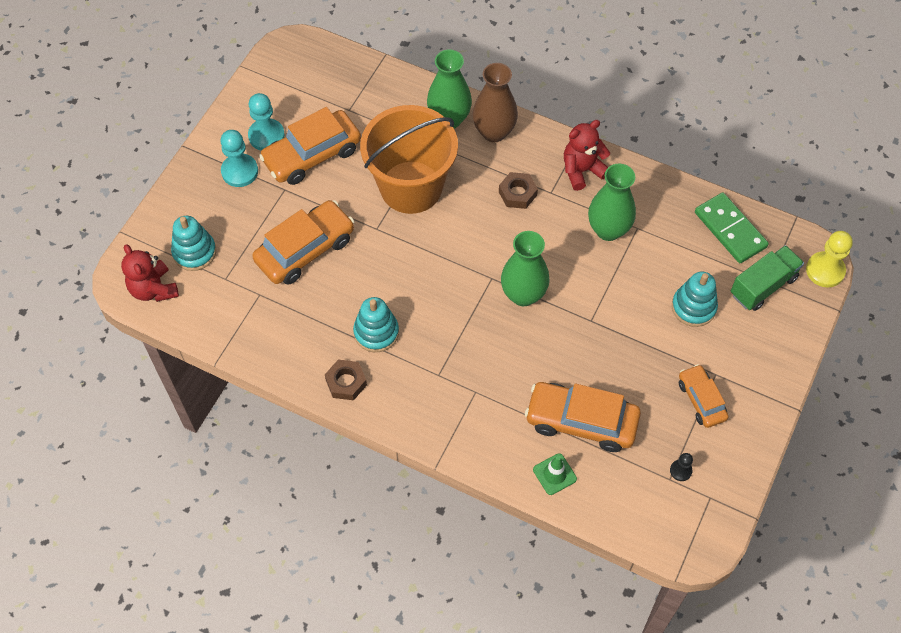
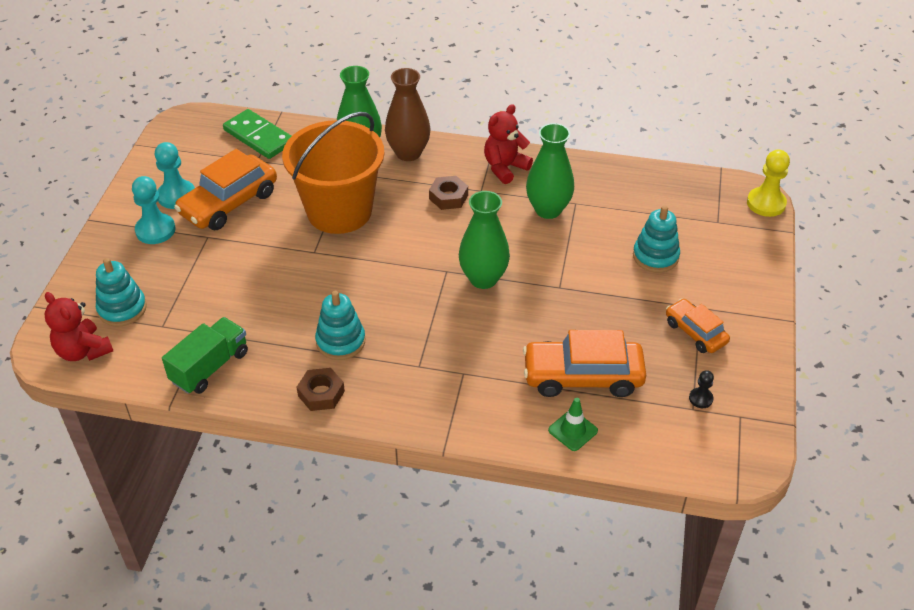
camera: 15 degrees left, 15 degrees down
(305, 250) = (243, 284): orange car -> none
(730, 230) = (664, 188): green domino -> green domino (259, 137)
(763, 286) = (714, 226): green truck -> green truck (210, 367)

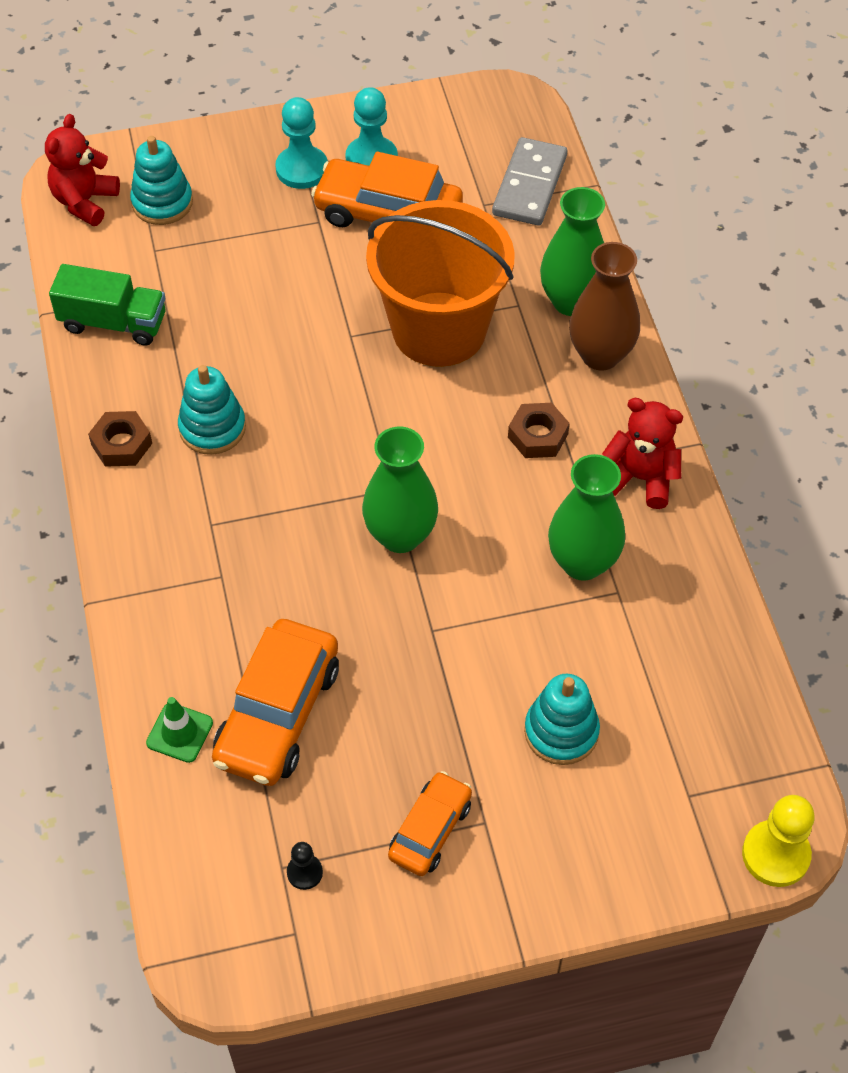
camera: 65 degrees right, 10 degrees up
(259, 137) = (530, 185): green domino -> grey domino
(582, 376) = (278, 713): orange car -> orange car turned 135 degrees counterclockwise

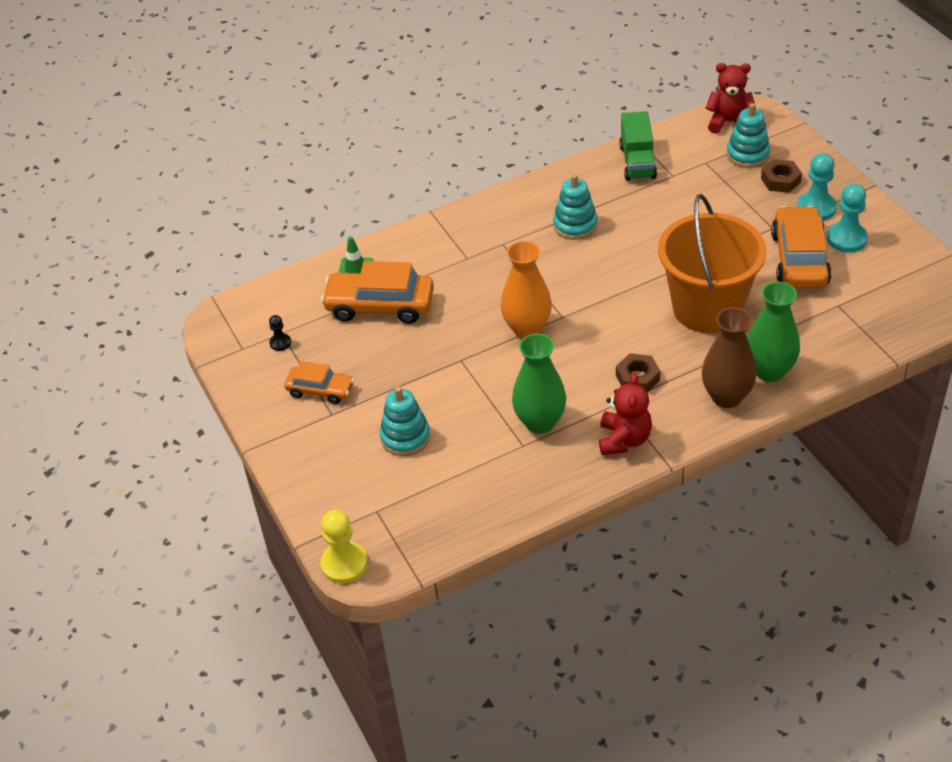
camera: 80 degrees right, 10 degrees down
(121, 444) = (546, 191): brown nut -> brown nut (780, 180)
(400, 535) = (527, 329): green vase -> orange vase
(530, 185) = (872, 325): grey domino -> none

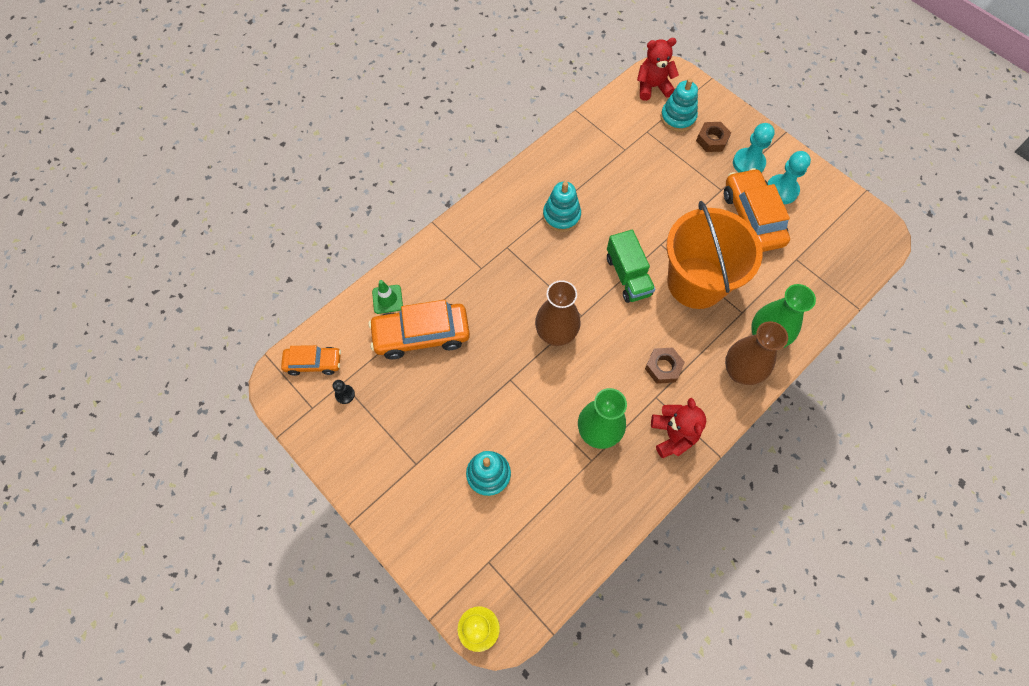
camera: 20 degrees left, 20 degrees up
(320, 390) = (397, 440): orange car -> orange car (313, 363)
(527, 329) = (556, 334): orange vase -> brown vase
(637, 162) = (592, 140): green truck -> green truck (628, 276)

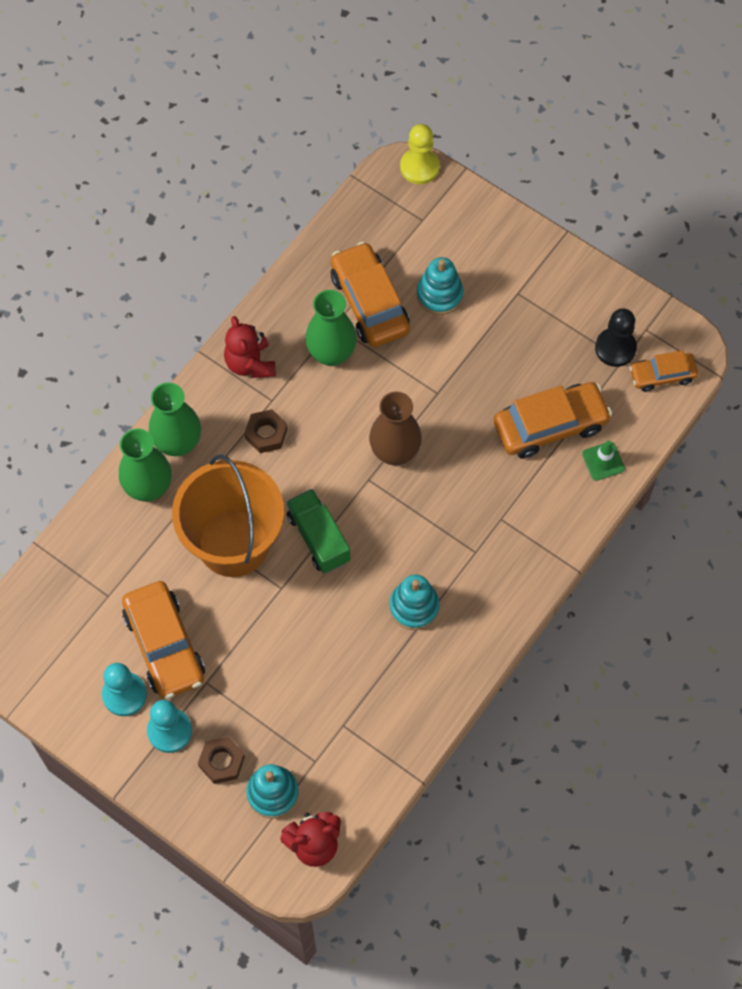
camera: 170 degrees right, 0 degrees up
(345, 394) = (615, 348): black pawn -> black pawn, size x1.89
(555, 478) = (369, 303): none -> orange car
(740, 371) = (178, 443): brown vase -> green vase

